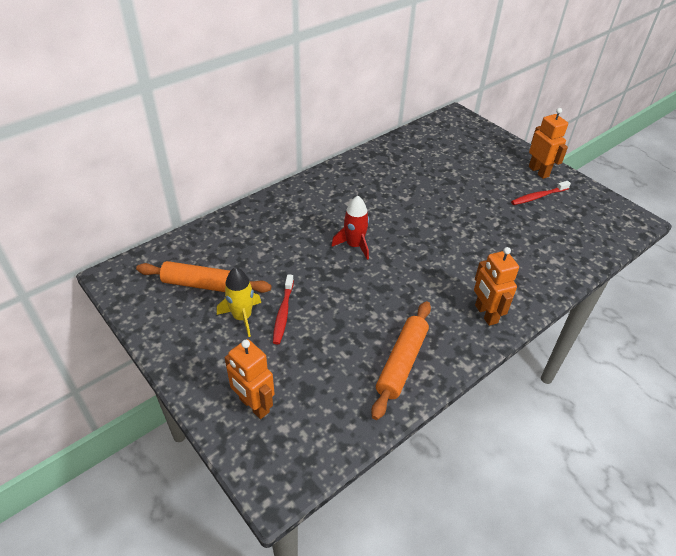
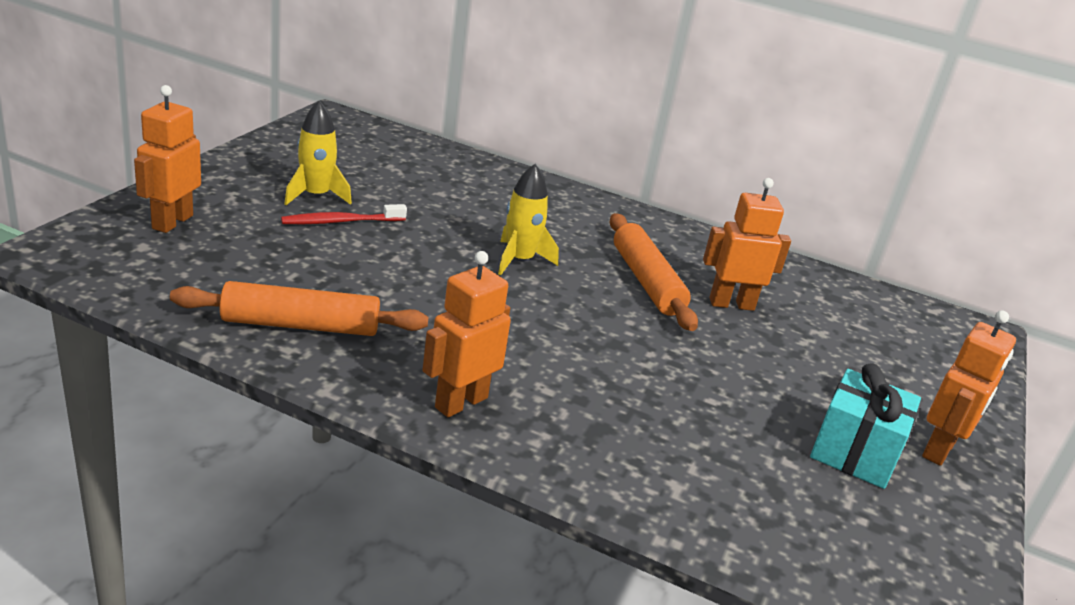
camera: 60 degrees right, 15 degrees down
(204, 285) = (355, 165): orange rolling pin -> orange rolling pin (646, 281)
(354, 245) = (519, 260): red rocket -> yellow rocket
(418, 182) = (731, 304): none -> orange robot
(538, 197) = (854, 453): red toothbrush -> turquoise gift

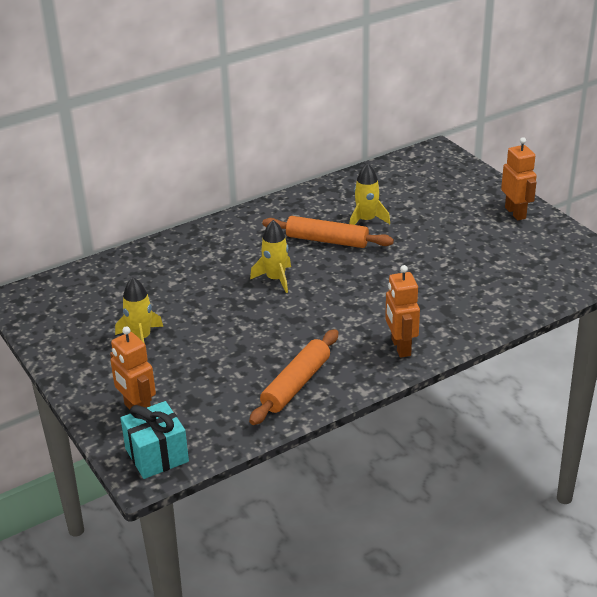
camera: 50 degrees left, 5 degrees up
(341, 222) = (184, 336): red toothbrush -> none
(731, 304) = (366, 220): orange robot -> yellow rocket
(854, 453) = (504, 239): turquoise gift -> turquoise gift (157, 455)

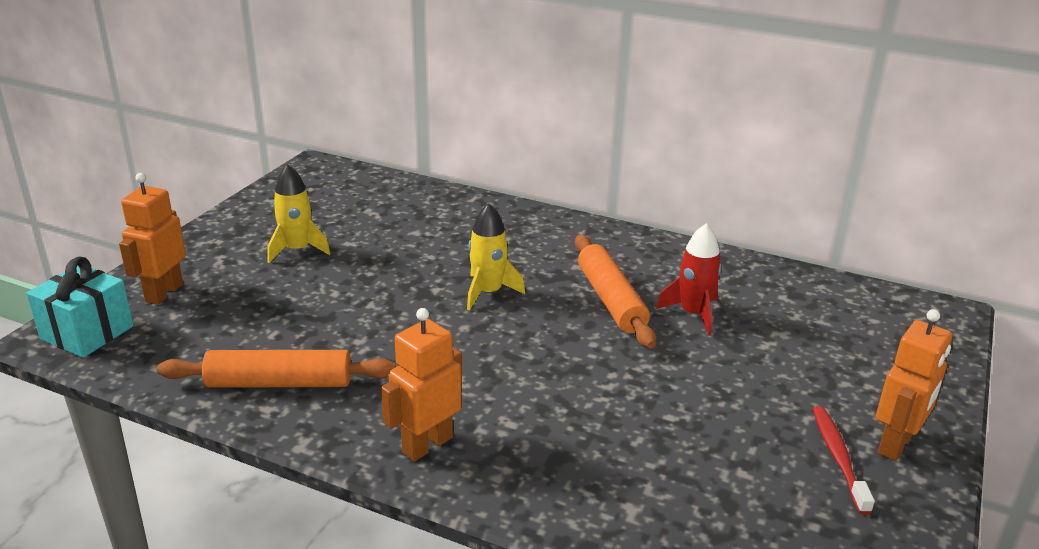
camera: 55 degrees right, 5 degrees down
(366, 220) = (693, 314): yellow rocket -> red rocket
(511, 231) = (838, 457): none -> red toothbrush

